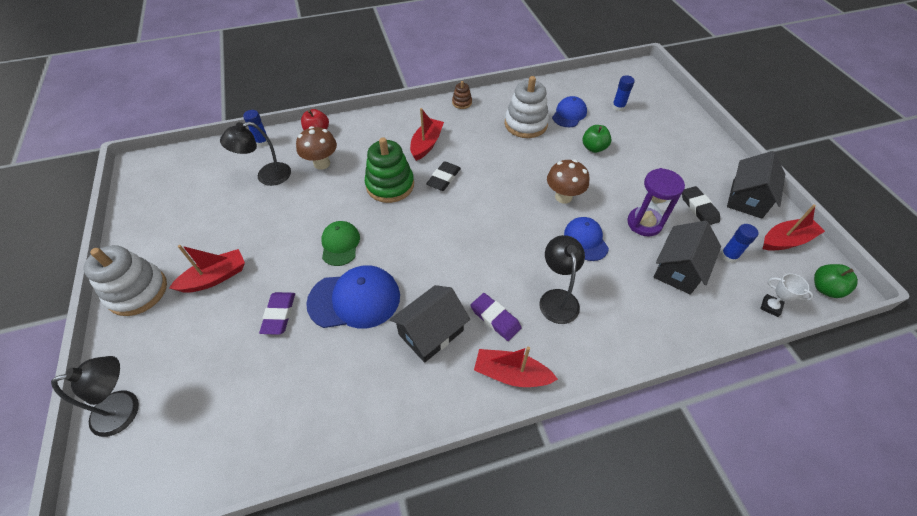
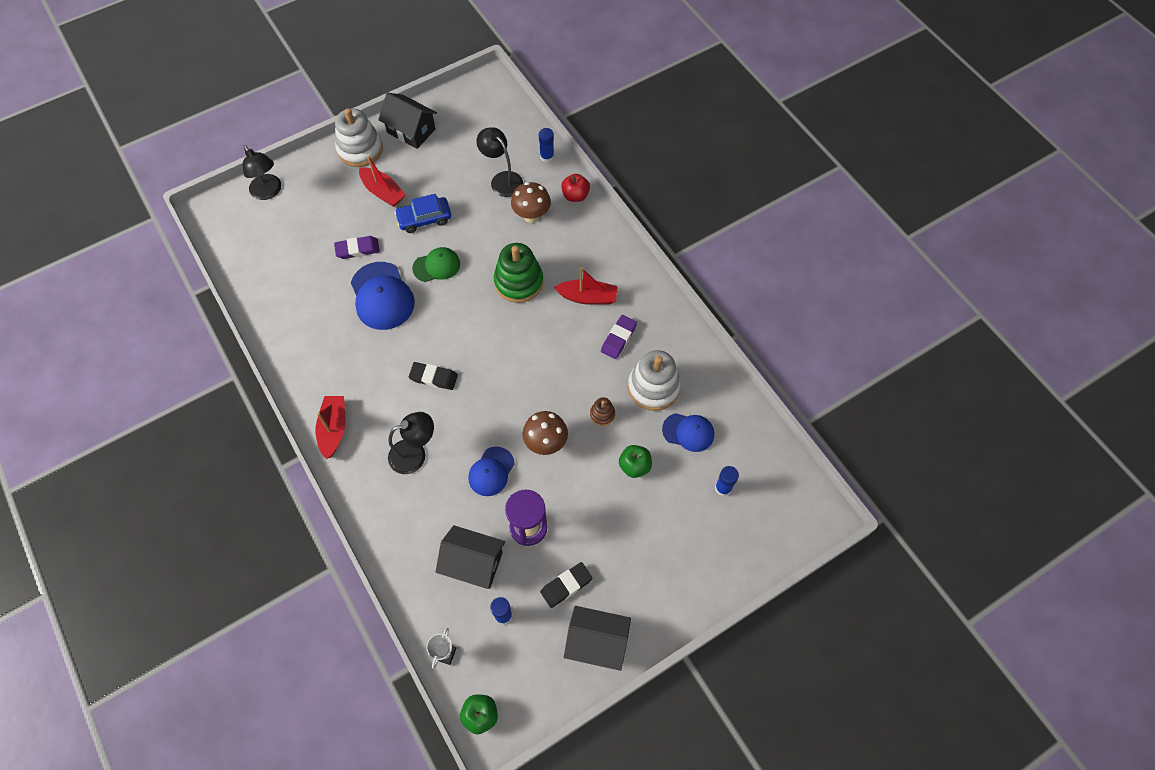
camera: 75 degrees right, 10 degrees up
(275, 245) = (424, 219): none -> blue car
(431, 332) = (361, 361): black house -> black house (411, 131)
(443, 178) = (541, 326): black eraser -> black eraser (433, 377)
(462, 102) = (670, 313): brown stacking toy -> brown stacking toy (602, 414)
(495, 318) = (384, 407): purple eraser -> purple eraser (618, 338)
(586, 240) = (491, 471): blue cap -> blue cap turned 150 degrees clockwise
(786, 240) = (540, 681): red boat -> none

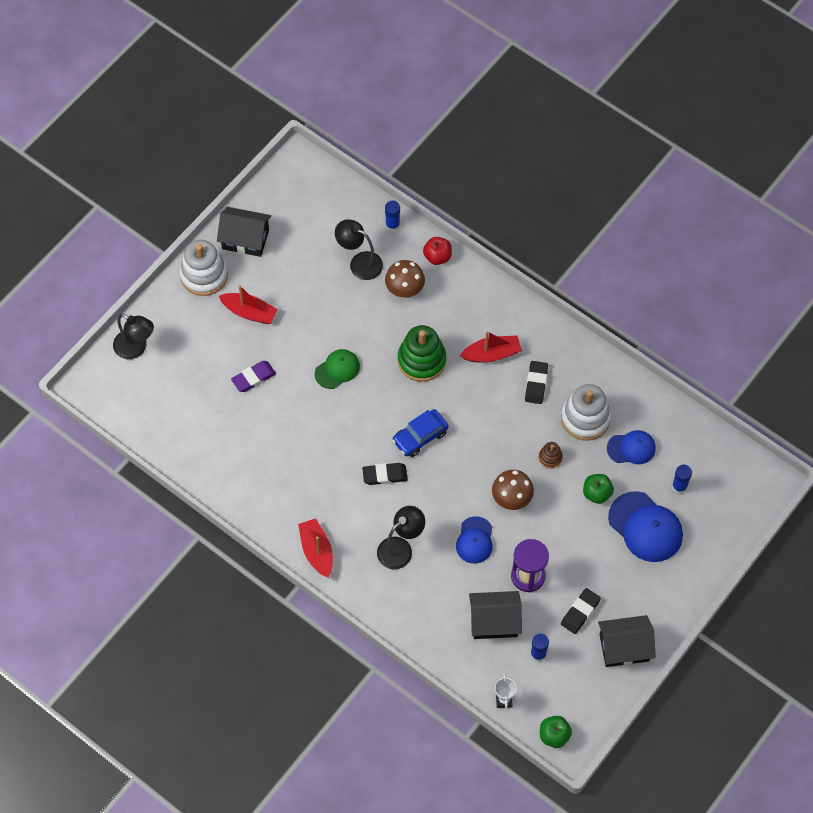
camera: 20 degrees left, 0 degrees up
(382, 296) = (300, 415): blue cap -> blue cap (645, 527)
(424, 219) = (303, 326): blue car -> blue car (420, 436)
(618, 338) = (536, 384): purple eraser -> black eraser

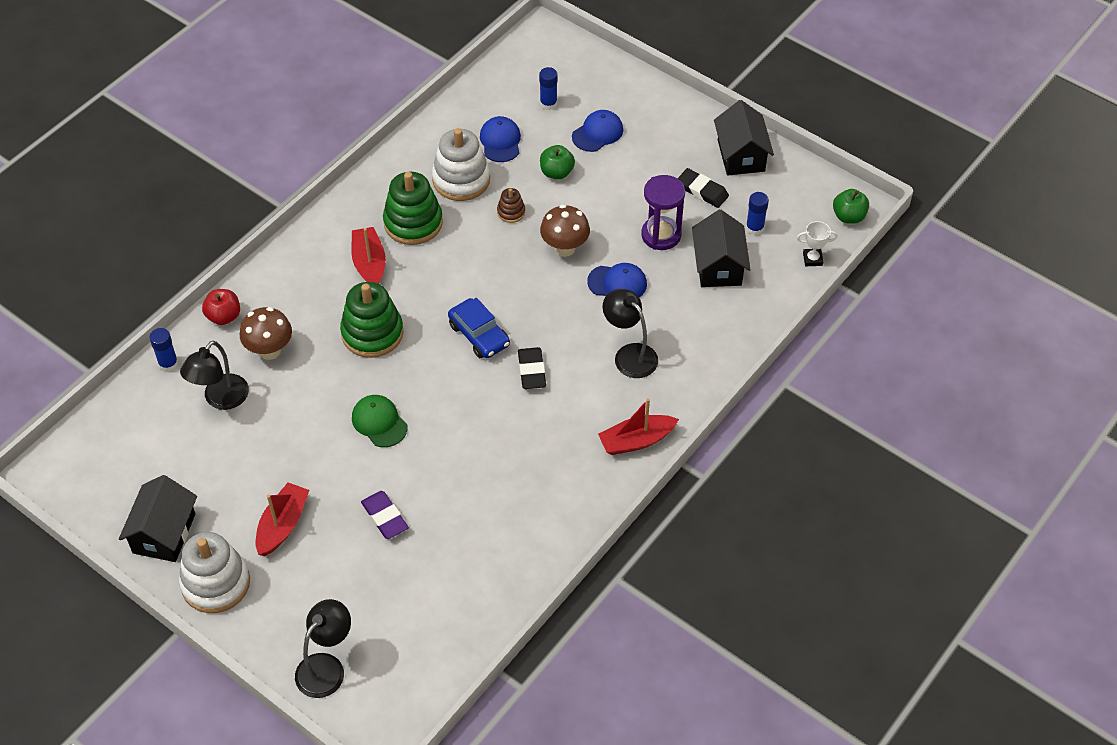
camera: 90 degrees left, 10 degrees down
(536, 384) = (413, 223): black eraser -> green stacking toy
(645, 527) = (597, 133): blue cap -> blue cap, size x0.62

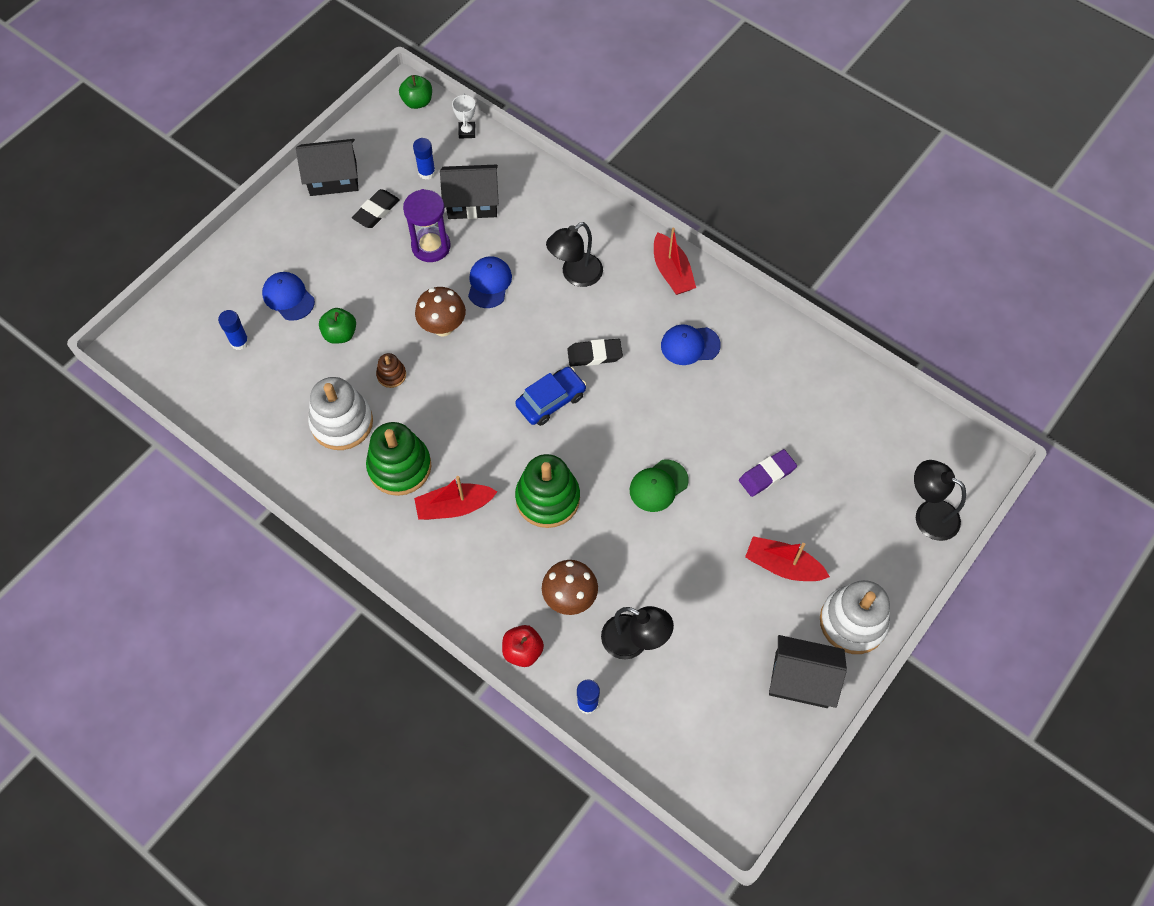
camera: 90 degrees left, 10 degrees up
(500, 141) = (290, 386): blue cap -> blue cap (690, 345)

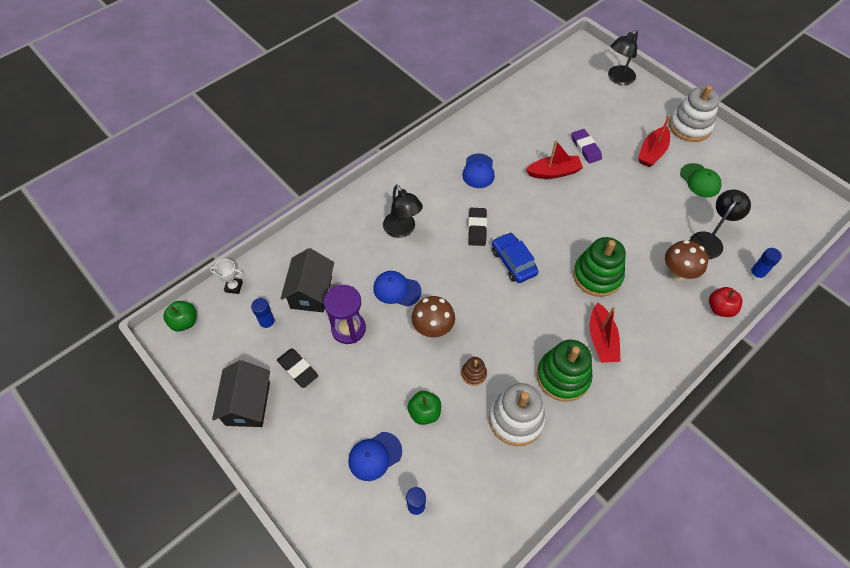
camera: 80 degrees left, 5 degrees down
(658, 486) = (590, 207): green cap -> green cap (700, 180)
(672, 272) = (413, 171): red boat -> red boat (553, 172)
(801, 679) = (729, 158): black house -> none

